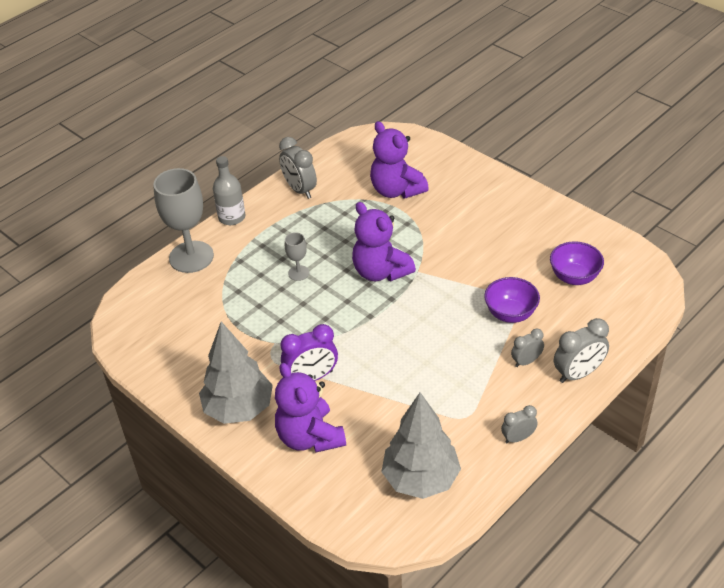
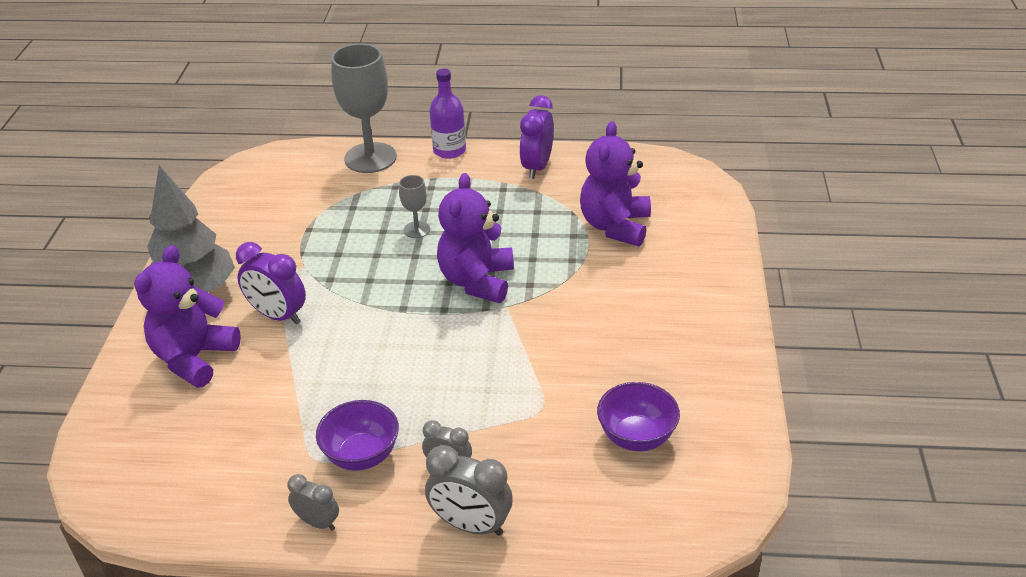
camera: 50 degrees right, 5 degrees down
(232, 217) = (449, 150): grey bottle -> purple bottle
(300, 190) = (537, 167): grey clock -> purple clock
(421, 479) = (194, 471): grey tree -> none
(510, 314) = (514, 413): purple bowl -> purple bowl (362, 455)

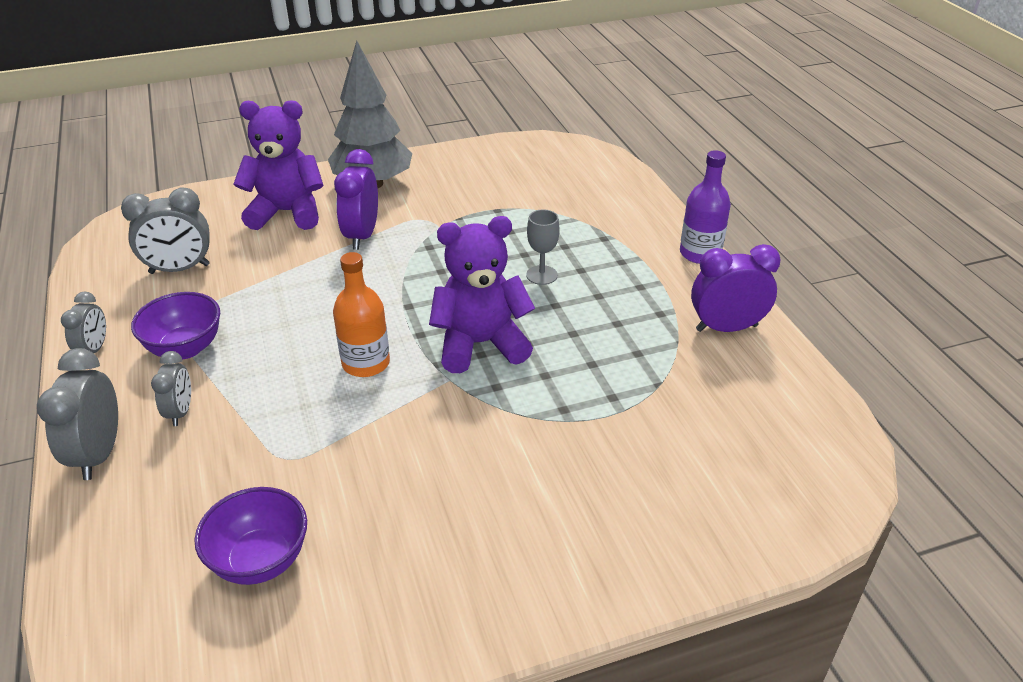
camera: 65 degrees right, 0 degrees up
(229, 448) = (179, 269): none -> grey clock
(370, 158) = (641, 208): grey goblet -> none
(458, 346) = (366, 363): none -> orange bottle
(615, 226) = (658, 431): purple teddy bear -> none

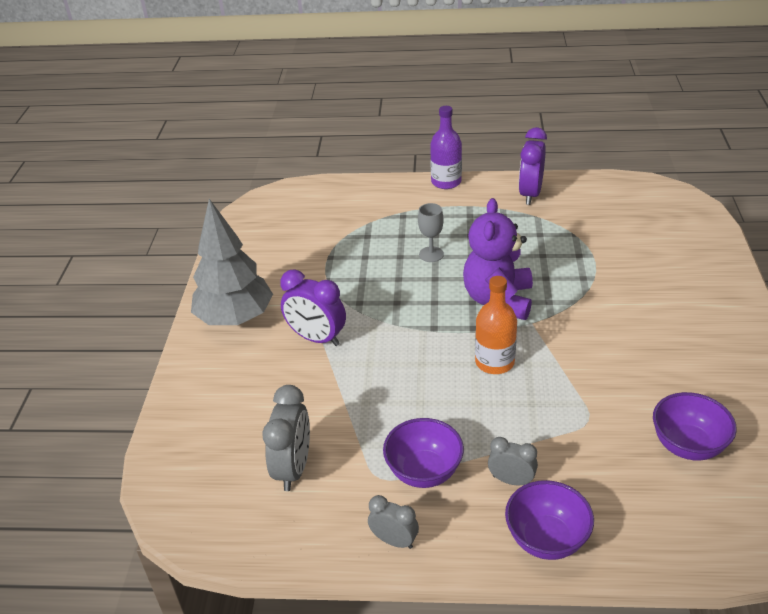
camera: 65 degrees left, 0 degrees up
(99, 454) = (546, 539): grey clock -> purple bowl
(287, 212) = (244, 381): purple teddy bear -> none

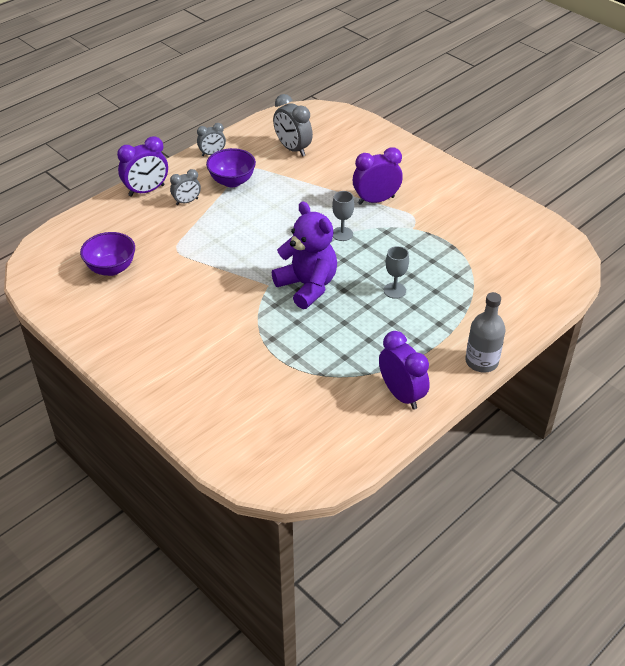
camera: 130 degrees right, 5 degrees up
(235, 318) = (436, 182): grey tree -> none
(399, 326) = (342, 234): none -> grey goblet
(446, 182) = (481, 361): purple bottle -> grey bottle
(494, 362) = (261, 248): orange bottle -> none
(546, 539) = (146, 191): purple bowl -> purple clock

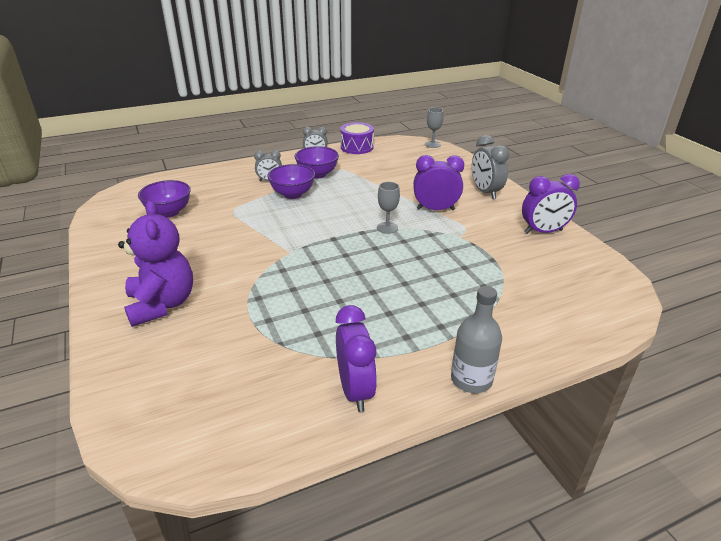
camera: 20 degrees right, 10 degrees down
(146, 191) = (244, 168): purple clock -> purple clock (543, 231)
(224, 214) = (292, 194): none -> purple bowl
(250, 132) = (357, 147): none -> purple drum
(293, 149) = (384, 163): grey clock -> grey clock (485, 192)
(307, 286) = (325, 261): purple teddy bear -> purple teddy bear (162, 304)
(394, 290) = (410, 284): grey goblet -> grey goblet (432, 144)

